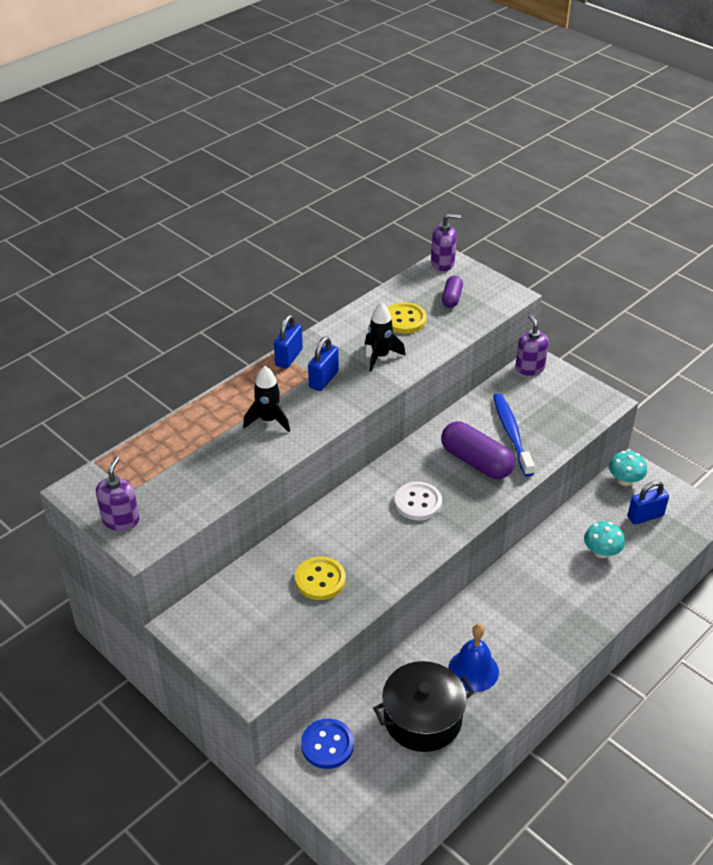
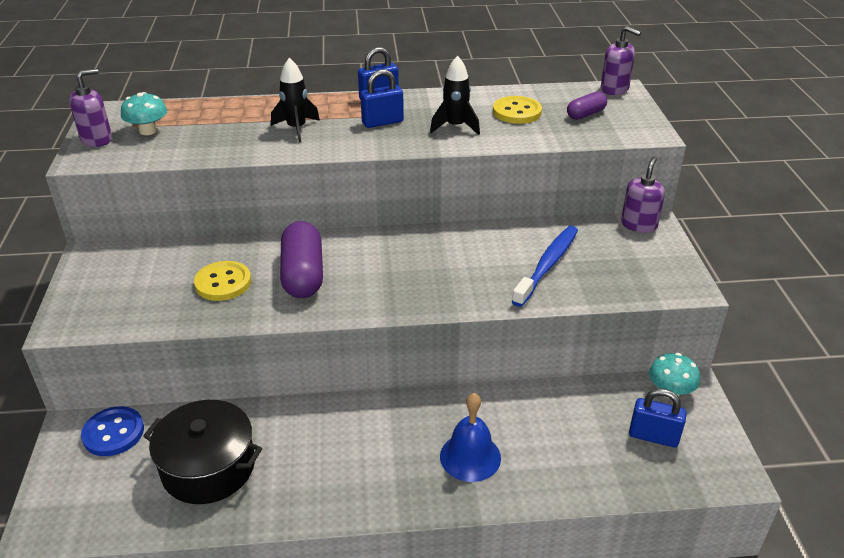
camera: 40 degrees right, 5 degrees down
(418, 502) = (383, 272): white button -> none
(473, 670) = (303, 459): blue bell -> blue bell (470, 457)
(476, 462) = (481, 269): purple capsule -> purple capsule (303, 274)
(601, 552) = (561, 439): turquoise mushroom -> turquoise mushroom (148, 131)

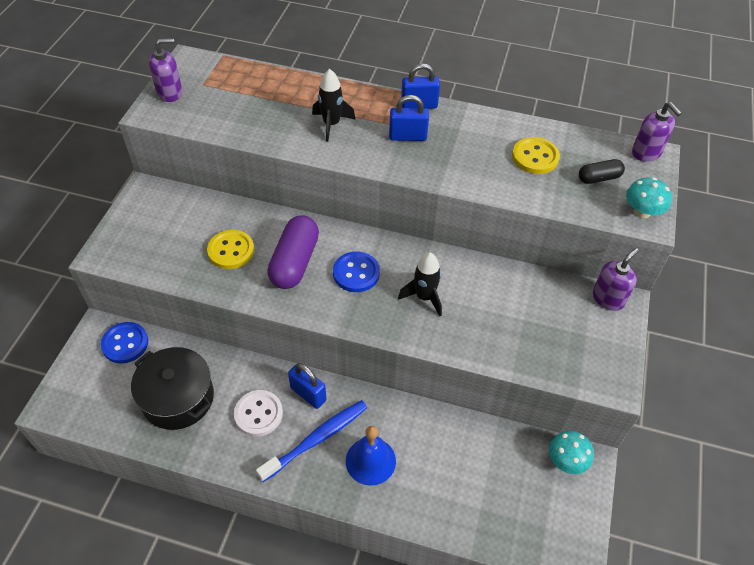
camera: 20 degrees right, 15 degrees up
(148, 131) = (212, 93): turquoise mushroom -> turquoise mushroom (642, 211)
(317, 453) = (258, 414): none -> white button
(376, 267) = (356, 273): none -> blue button
(455, 127) = (469, 160): black rocket -> black rocket (424, 297)
(547, 265) = (500, 317): blue toothbrush -> blue toothbrush (316, 439)
(585, 114) = (599, 178): purple capsule -> black capsule
(653, 436) = (528, 498): blue padlock -> blue padlock (308, 394)

